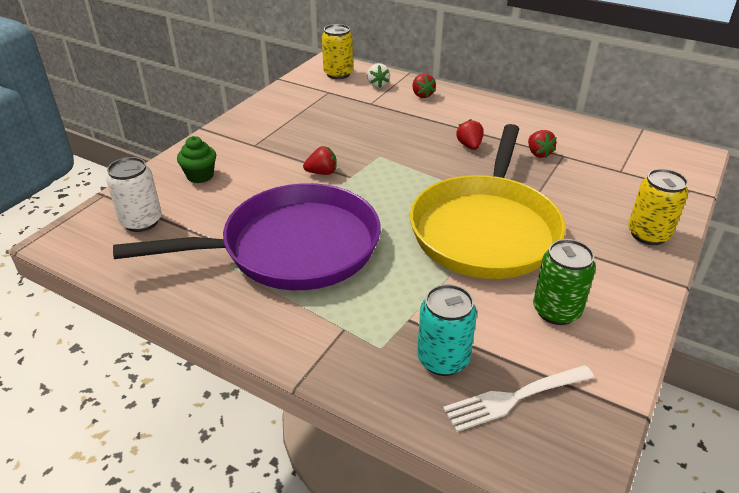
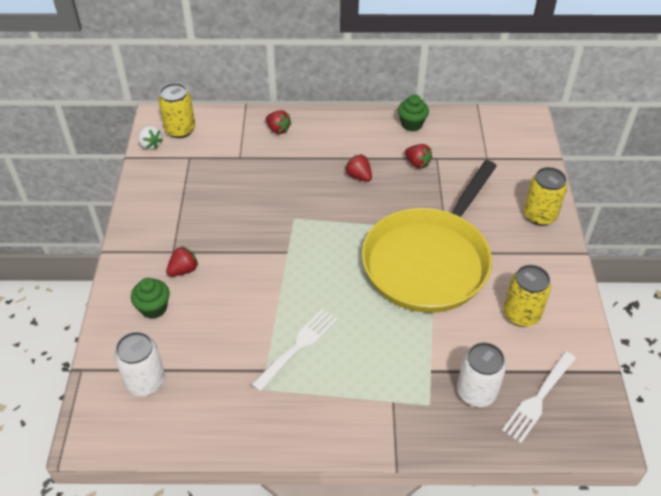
camera: 30 degrees left, 10 degrees up
(293, 247) = (298, 347): purple pan -> white fork
(322, 173) = (259, 258): red strawberry -> red strawberry (183, 270)
(377, 84) = (228, 130): white strawberry -> white strawberry (150, 145)
(443, 359) = (476, 392): turquoise can -> white can
(485, 230) = (429, 261): yellow pan -> yellow pan turned 45 degrees clockwise
(556, 311) = (521, 314): green can -> yellow can
(557, 125) = (412, 124): none -> green cupcake

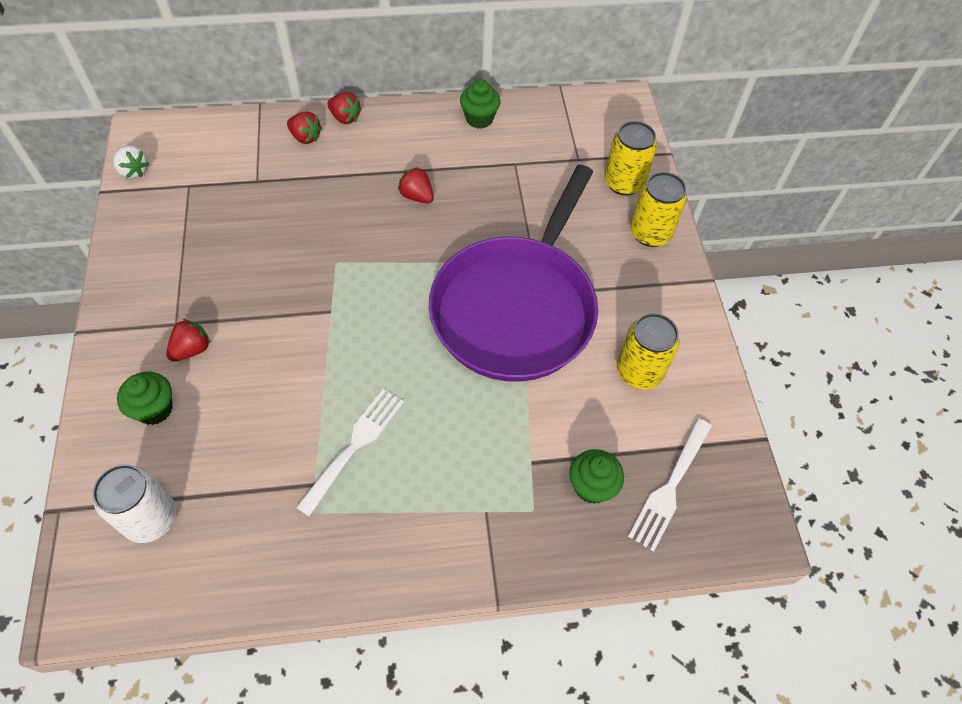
camera: 10 degrees left, 10 degrees up
(180, 130) = (173, 146): yellow can -> yellow can (623, 183)
(417, 163) = (491, 172): red strawberry -> red strawberry (345, 118)
(429, 261) = (516, 308): yellow pan -> purple pan
(476, 392) = (591, 486): white can -> green cupcake

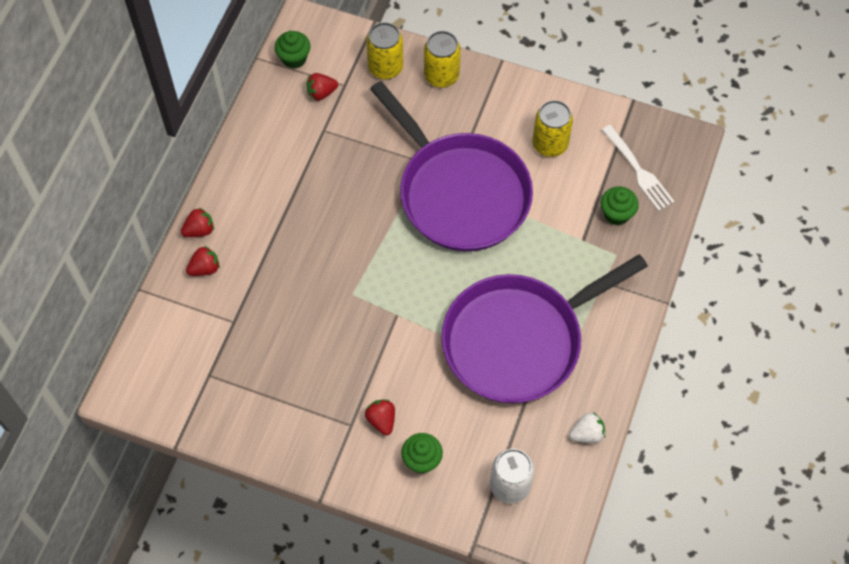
camera: 60 degrees left, 5 degrees up
(134, 171) = (166, 413): white strawberry -> white strawberry (587, 434)
(355, 446) = (518, 340): white fork -> purple pan
(417, 196) = (318, 212): red strawberry -> red strawberry (321, 93)
(479, 119) = (260, 133): green cupcake -> green cupcake (294, 58)

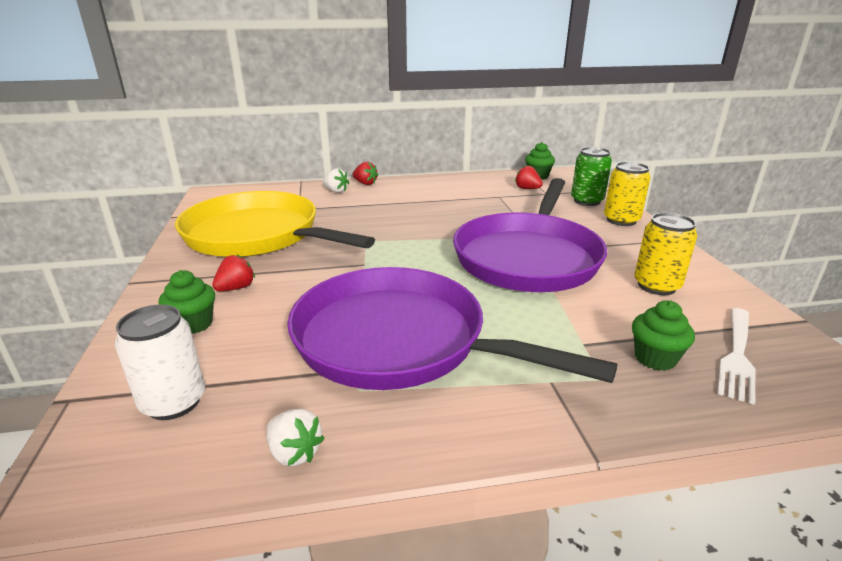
camera: 60 degrees right, 35 degrees down
(205, 268) = (336, 191): red strawberry -> white strawberry
(281, 378) = (257, 235): none -> yellow pan
(385, 67) = (587, 201): yellow can -> green can

